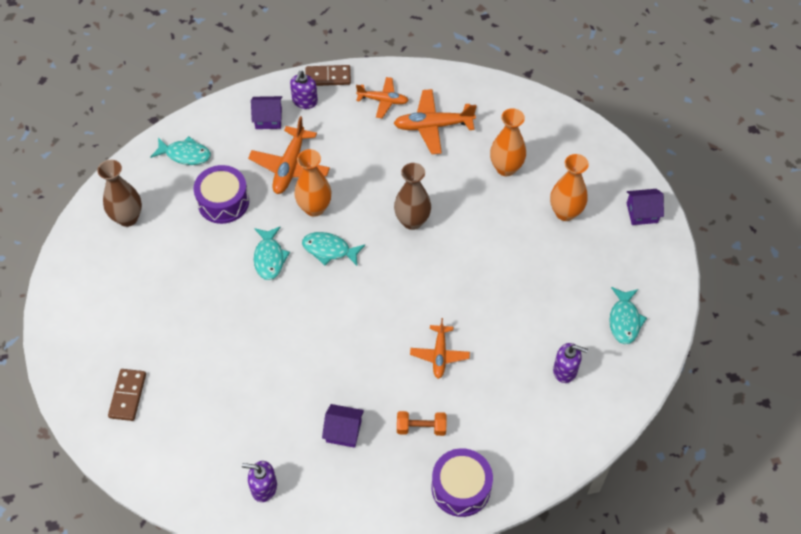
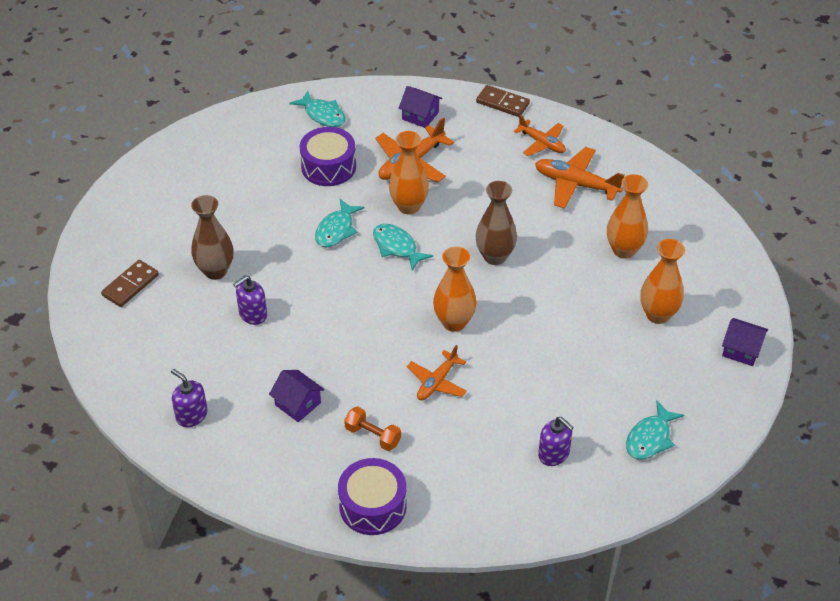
camera: 30 degrees right, 10 degrees down
(127, 218) = (235, 145): brown vase -> brown vase (215, 271)
(304, 101) = (465, 114): purple soap dispenser -> purple soap dispenser (253, 314)
(418, 295) = (454, 322): none -> orange vase

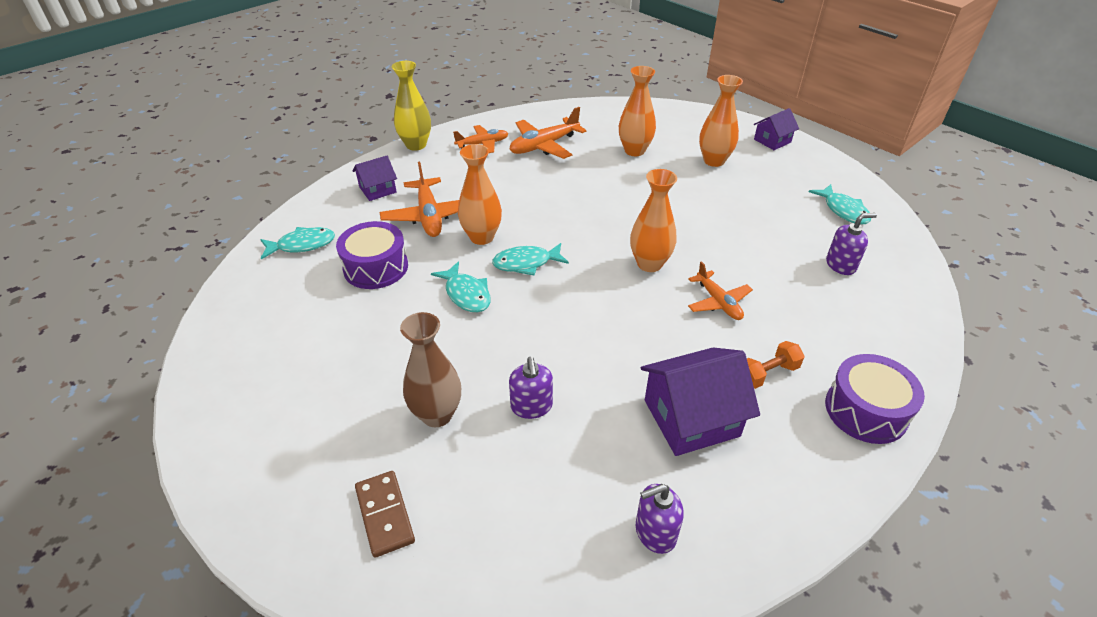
camera: 60 degrees left, 5 degrees down
(298, 404) = (691, 418): purple house -> purple house, size x1.74
(495, 256) = (588, 212): brown vase -> none
(502, 103) = (416, 145): brown domino -> yellow vase

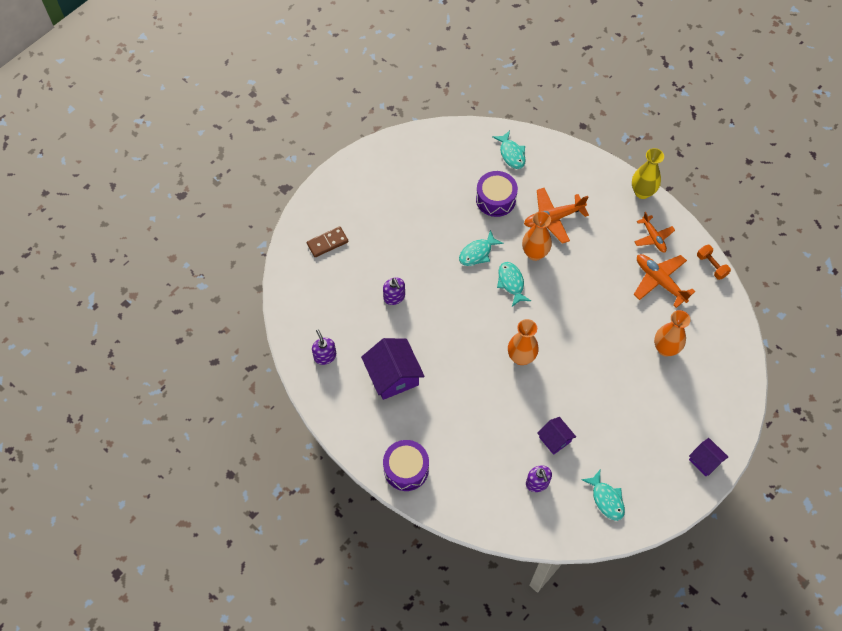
camera: 85 degrees right, 20 degrees up
(377, 189) = (578, 180): purple house -> purple house (555, 439)
(437, 414) = (385, 253): brown vase -> none
(531, 406) = (394, 297): purple soap dispenser -> purple soap dispenser turned 105 degrees counterclockwise
(714, 161) = (661, 409): orange vase -> none
(718, 302) = (488, 398): orange plane -> none
(767, 374) = (429, 419): orange dumbbell -> orange dumbbell (711, 266)
(843, 210) = (606, 499): turquoise fish -> turquoise fish turned 90 degrees counterclockwise

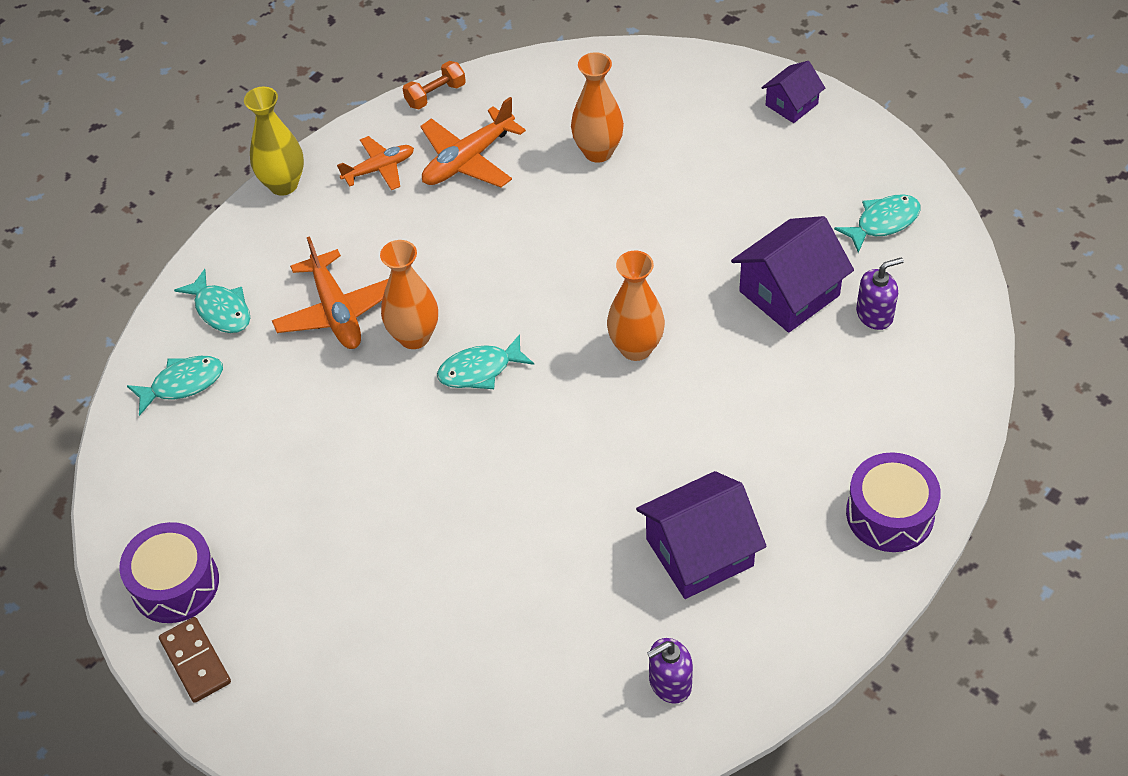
camera: 90 degrees left, 10 degrees down
(327, 243) = (392, 709): brown domino -> brown domino (196, 661)
(394, 297) = (521, 565): purple soap dispenser -> none
(477, 253) = (414, 428): turquoise fish -> turquoise fish (221, 310)
(495, 199) = (289, 405): purple drum -> purple drum (175, 584)
(555, 439) = (789, 293): purple house -> purple house, size x1.74

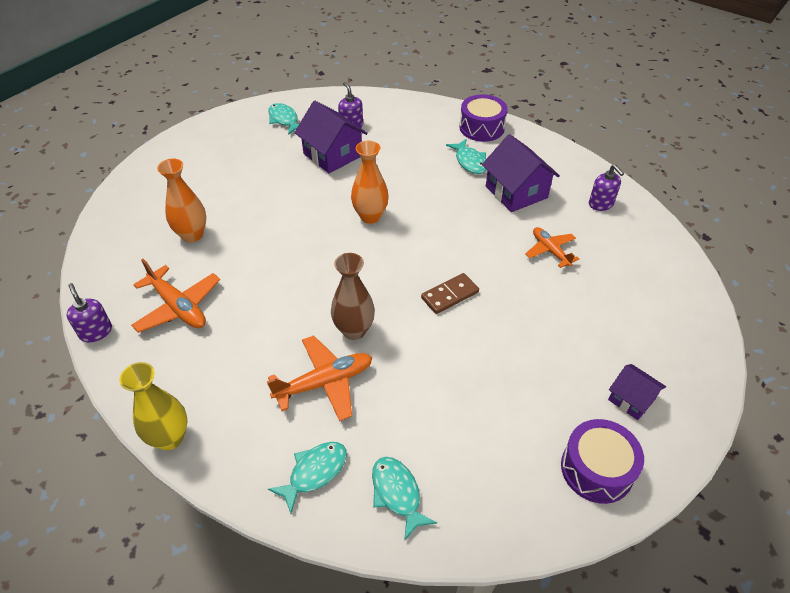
camera: 95 degrees left, 5 degrees down
(196, 661) = (658, 444): brown domino -> brown domino (449, 295)
(379, 169) = (171, 365): orange plane -> orange plane (550, 251)
(414, 337) = (354, 330): orange vase -> brown vase
(435, 95) = (96, 332): orange dumbbell -> purple soap dispenser
(480, 370) = (386, 291): turquoise fish -> turquoise fish (469, 162)
(791, 104) = (178, 149): purple house -> purple house (631, 399)

